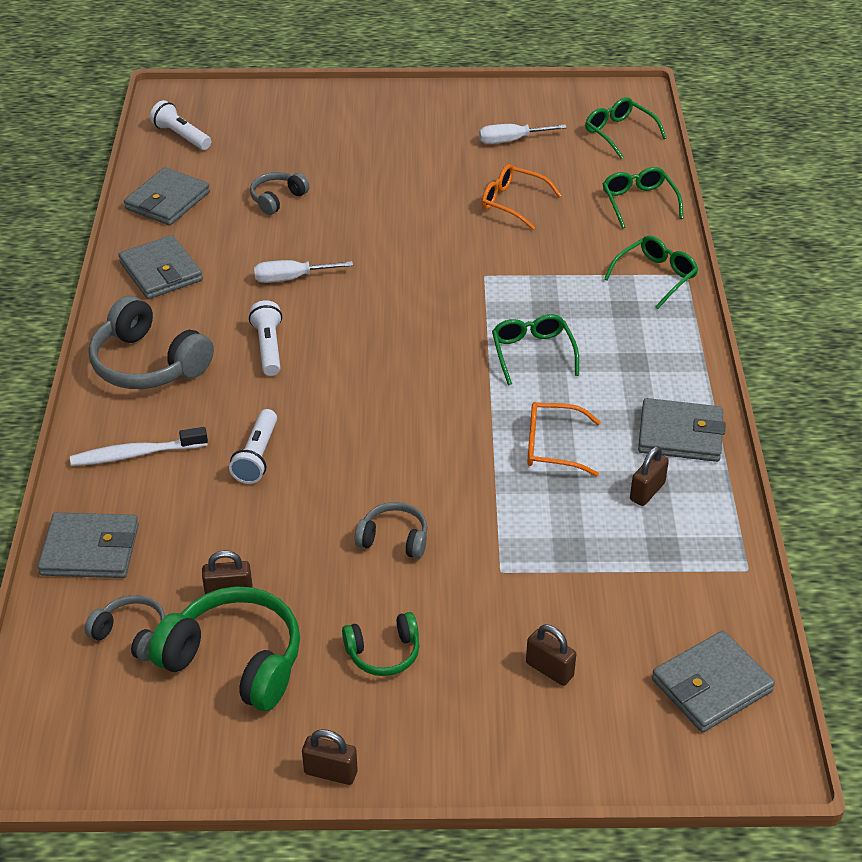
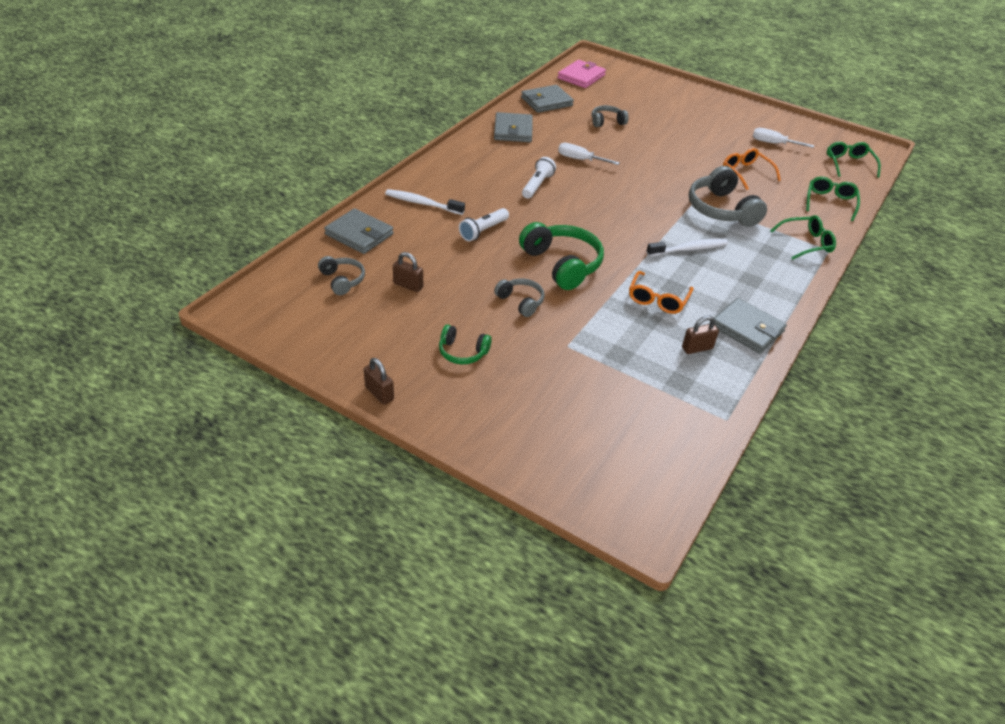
camera: 30 degrees right, 0 degrees up
(148, 364) = (467, 167): grey headphones -> grey headphones (721, 209)
(181, 136) = (581, 77): white flashlight -> pink wallet
(235, 660) = (381, 317): green headphones -> green headphones (562, 264)
(532, 353) = (689, 249): green glasses -> white toothbrush
(549, 669) = (549, 408): brown padlock -> none
(552, 446) = (658, 299): orange glasses -> orange glasses turned 105 degrees counterclockwise
(711, 685) = (644, 468): grey wallet -> none

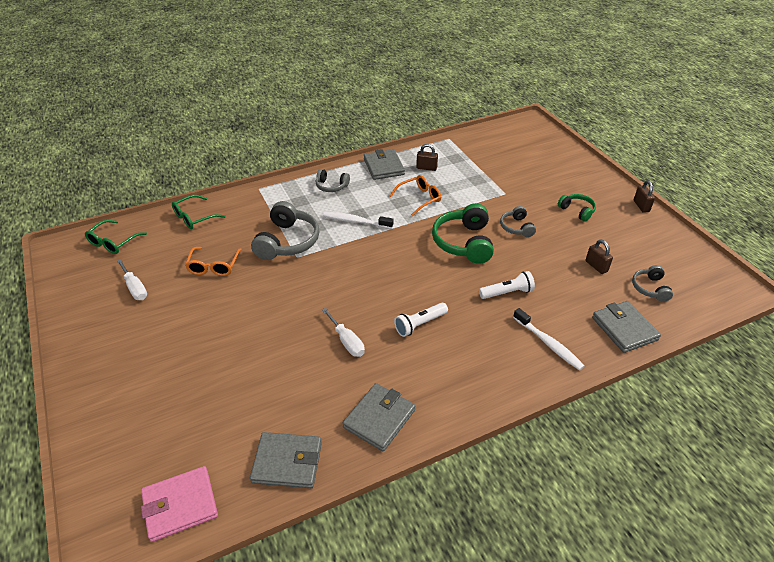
camera: 145 degrees left, 0 degrees up
(607, 122) = (256, 388): grey headphones -> grey headphones (331, 186)
(806, 243) = (266, 197): green glasses -> none

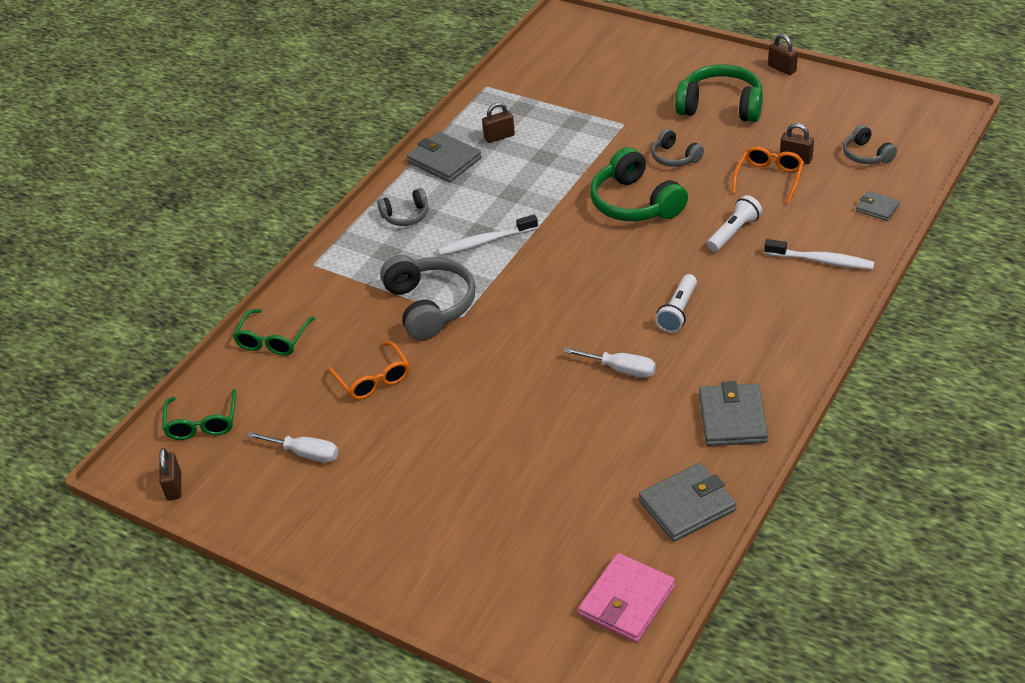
camera: 30 degrees left, 0 degrees up
(62, 268) = (174, 486): none -> brown padlock
(419, 198) = (531, 178): orange glasses -> orange glasses (769, 178)
(577, 211) = (721, 106): green headphones -> green headphones, size x1.82
(624, 329) = (877, 208): grey wallet -> grey wallet, size x0.55

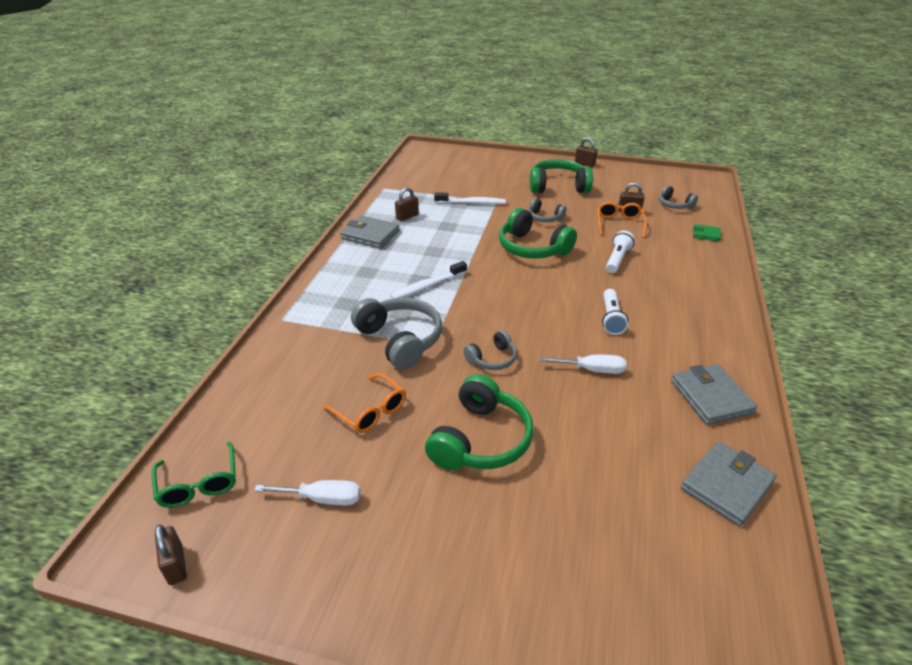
camera: 20 degrees left, 5 degrees down
(273, 340) = (259, 389): green glasses -> none
(406, 215) = (353, 275): grey headphones -> grey headphones (492, 359)
(469, 424) = (480, 439): none -> green headphones
(627, 601) = (737, 606): pink wallet -> none
(822, 261) = (693, 271): white toothbrush -> white toothbrush (472, 203)
(877, 208) = (706, 234): grey wallet -> green wallet

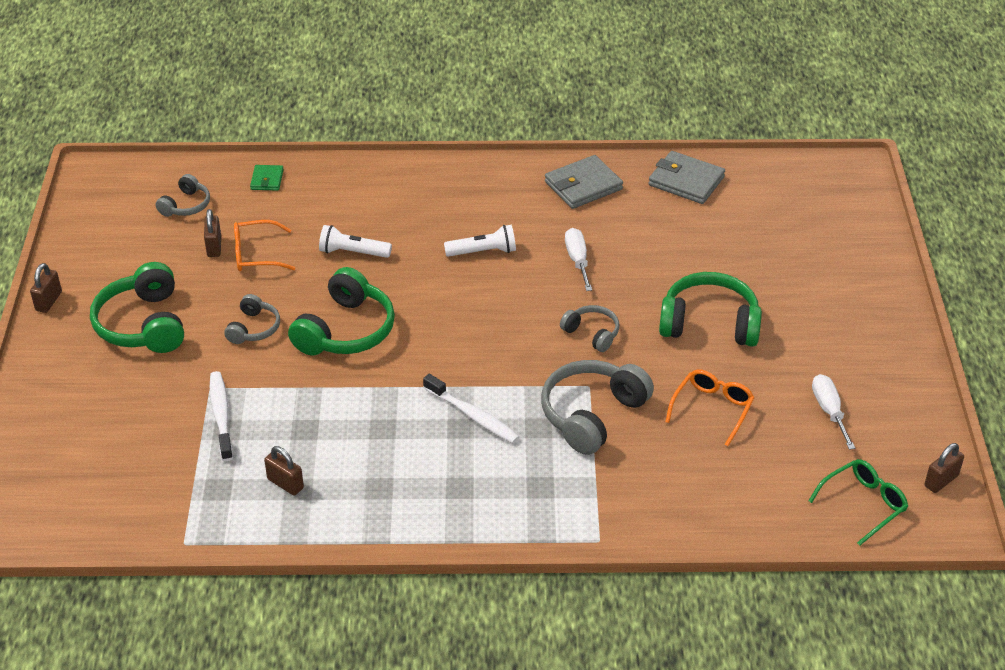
camera: 105 degrees left, 5 degrees up
(370, 235) = (355, 513): grey wallet -> none

